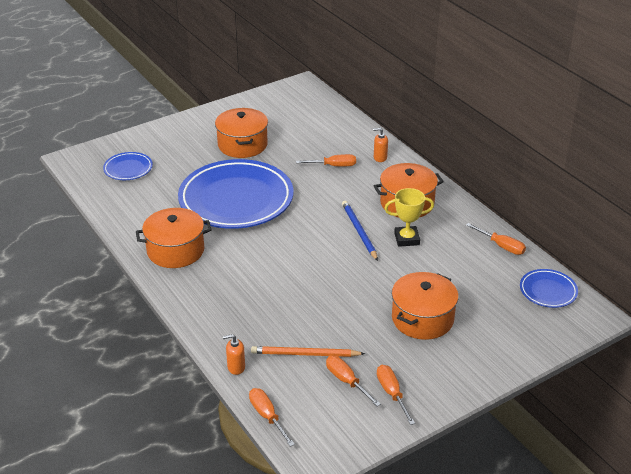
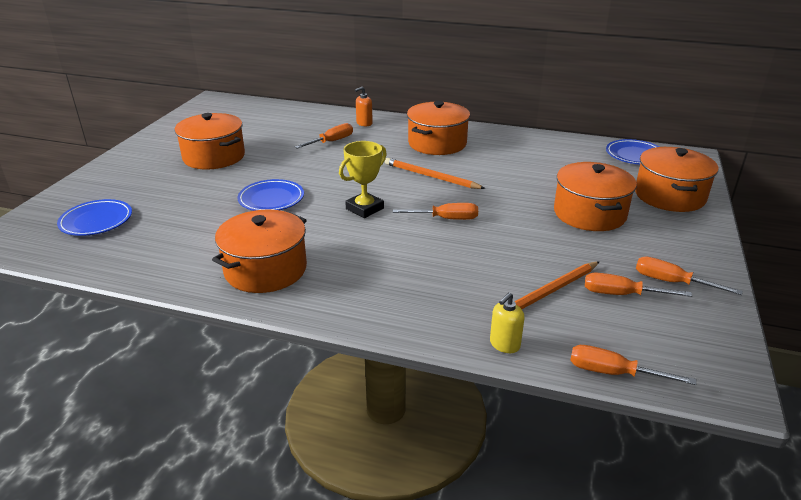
camera: 40 degrees left, 5 degrees down
(236, 199) = (271, 199): blue plate -> blue plate, size x0.45
(236, 367) = (504, 344): orange soap dispenser -> yellow soap dispenser
(359, 231) = (430, 176): blue pencil -> orange pencil
(406, 239) = (478, 166): yellow trophy -> yellow trophy (364, 208)
(501, 246) = (554, 142): orange screwdriver -> orange screwdriver (446, 219)
(509, 338) = (669, 196): none -> orange pot

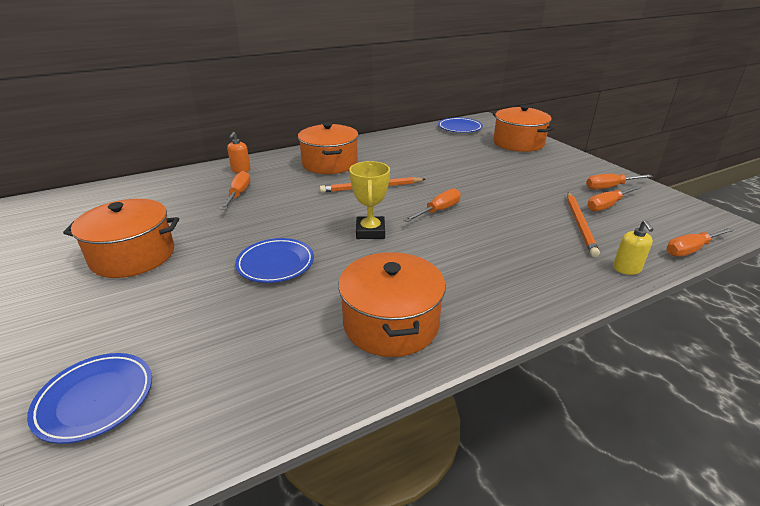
camera: 45 degrees left, 0 degrees up
(589, 214) = (505, 169): orange pot -> none

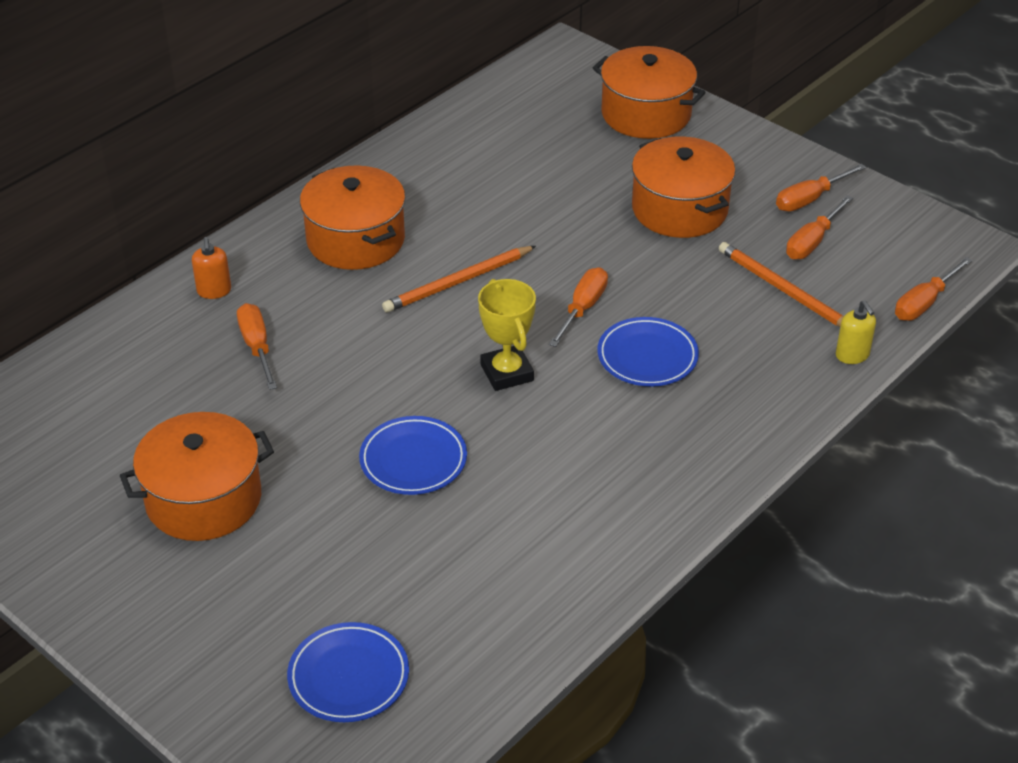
camera: 20 degrees left, 10 degrees up
(391, 323) = (608, 505): orange pot -> orange pot (680, 209)
(459, 128) = (530, 89): blue plate -> blue plate (647, 356)
(580, 225) = (783, 290): orange pencil -> orange pencil turned 150 degrees clockwise

